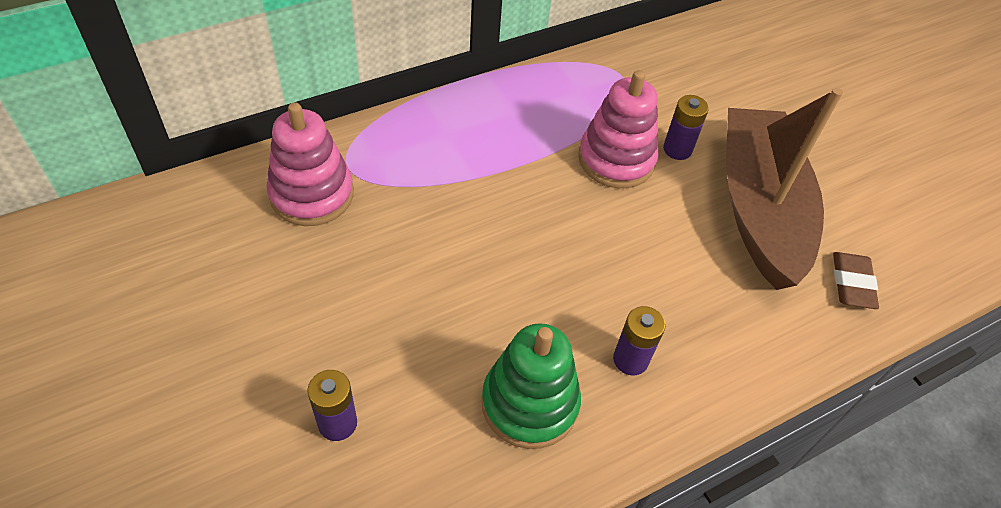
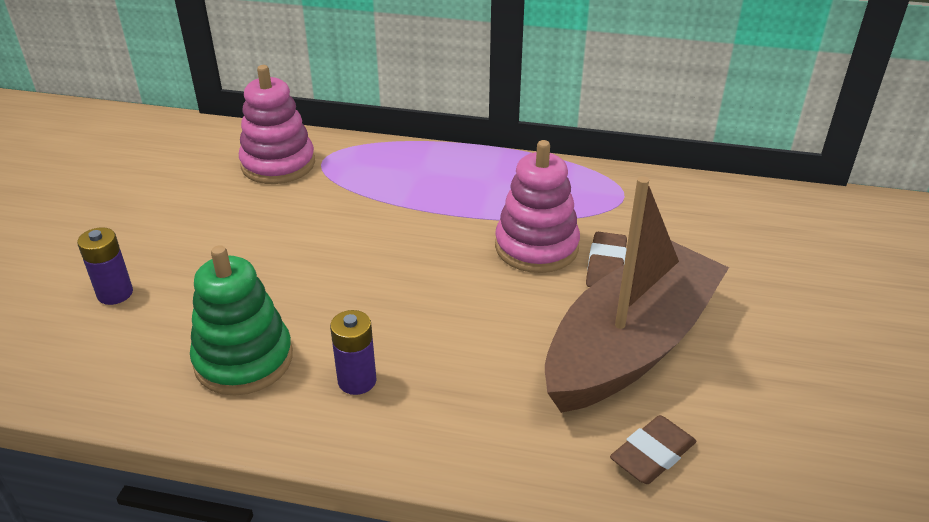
camera: 45 degrees right, 15 degrees down
(677, 149) = (606, 266): purple battery -> brown eraser

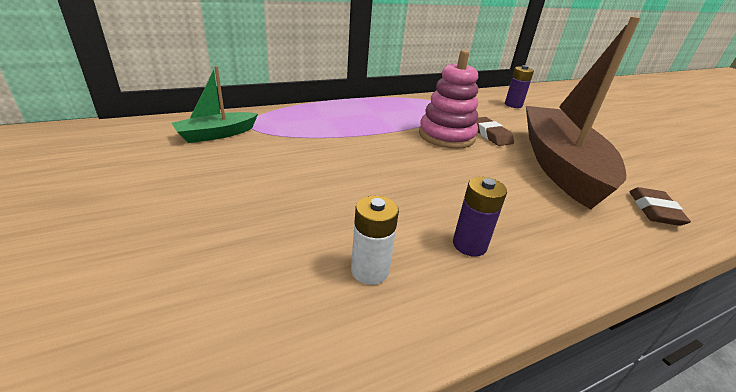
camera: 40 degrees left, 5 degrees down
(115, 293) = (166, 272): purple battery -> purple battery (513, 105)
(244, 360) = (370, 270): green stacking toy -> white battery
(278, 164) = (216, 134): pink stacking toy -> green boat

